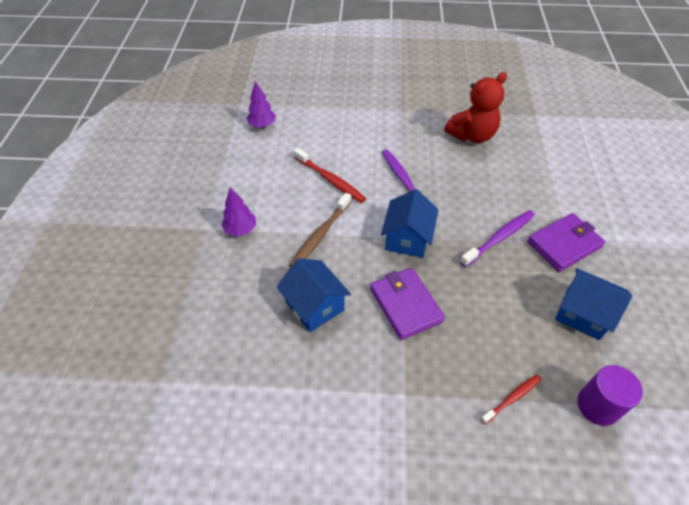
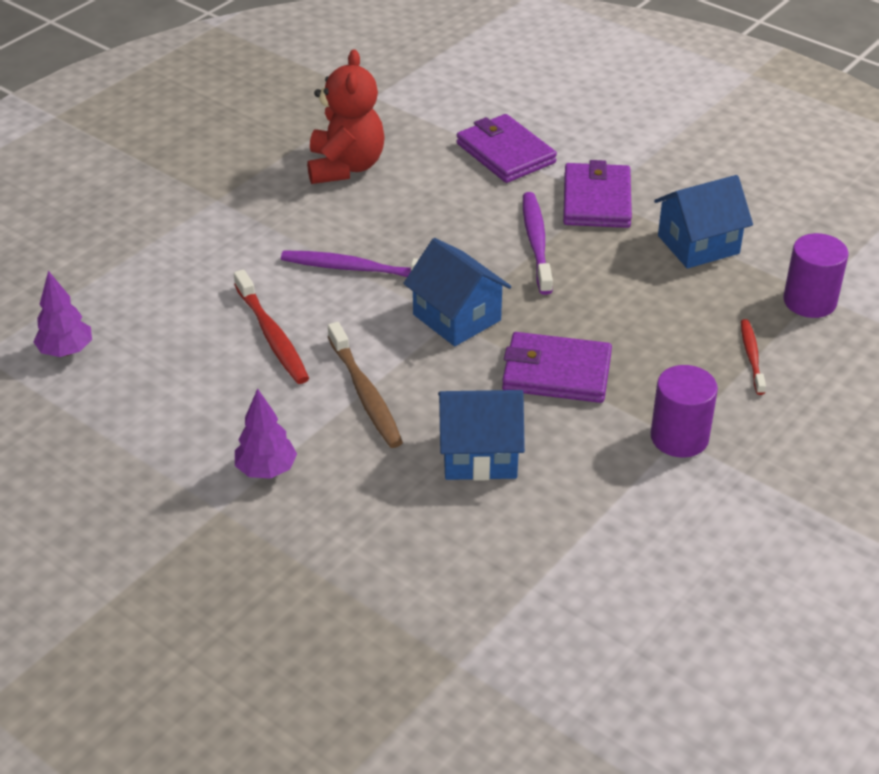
camera: 55 degrees left, 10 degrees down
(330, 179) = (271, 335): red toothbrush -> red toothbrush turned 75 degrees clockwise
(406, 396) = (679, 437): none -> purple cylinder
(555, 185) = (505, 153): none -> purple wallet

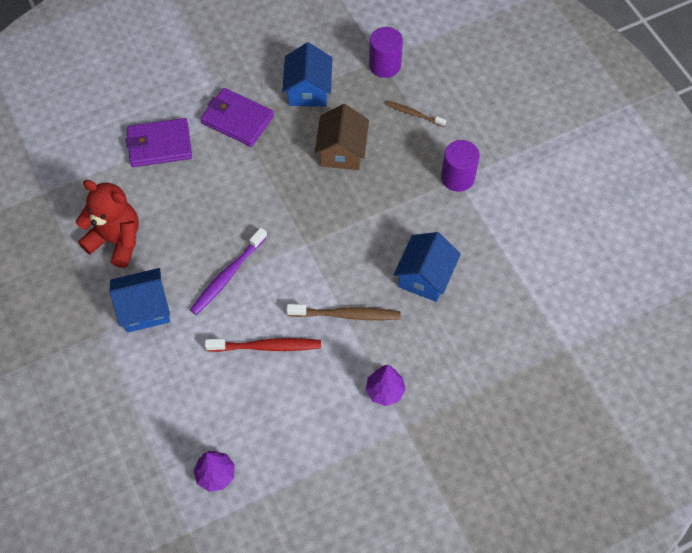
camera: 65 degrees left, 20 degrees up
(456, 317) = (304, 240): blue house -> blue house (144, 309)
(536, 243) = (259, 169): purple toothbrush -> none
(556, 373) = (379, 211): purple wallet -> none
(625, 306) = (342, 151): none -> brown house
(752, 357) = (414, 114): red toothbrush -> brown toothbrush

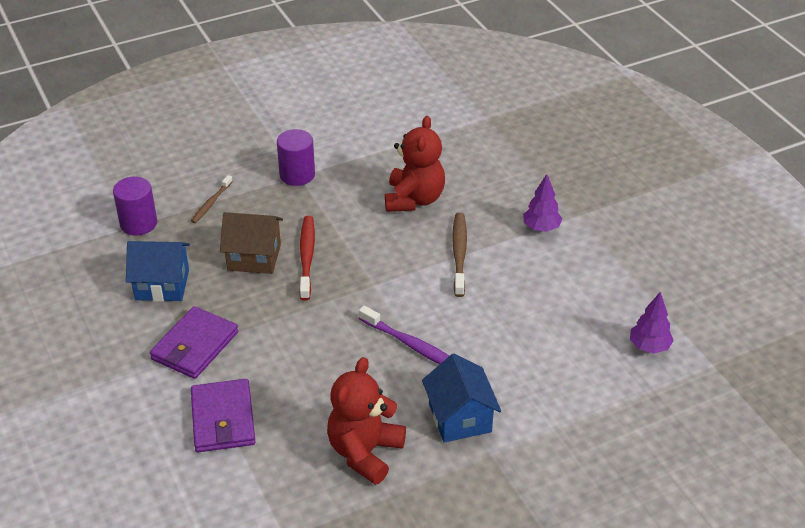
camera: 90 degrees left, 20 degrees down
(266, 346) = (500, 313): red toothbrush -> red toothbrush (307, 257)
(425, 277) = (414, 199): blue house -> red teddy bear

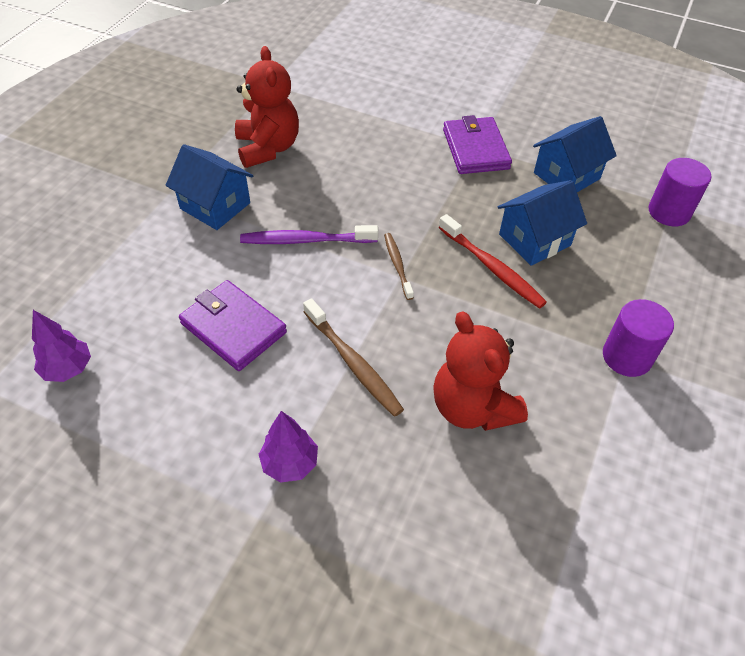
camera: 140 degrees right, 10 degrees up
(211, 203) = (649, 269): brown toothbrush -> brown toothbrush (397, 265)
(223, 419) = (391, 119): purple wallet -> purple wallet (233, 328)
(254, 257) = (534, 240): brown house -> blue house

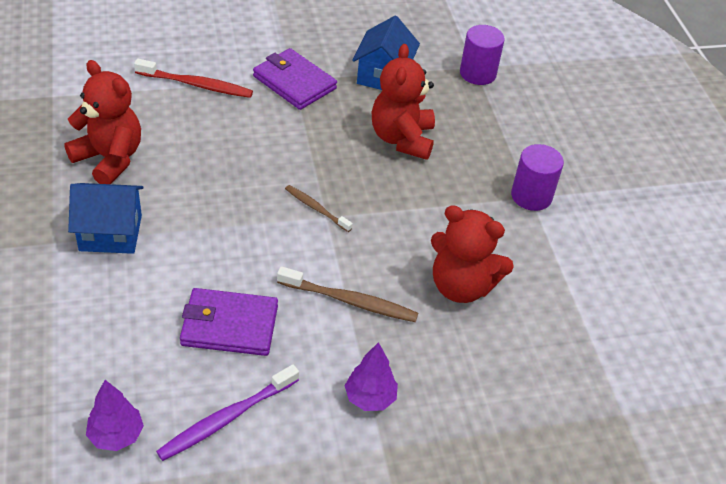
camera: 40 degrees left, 5 degrees down
(306, 240) = (223, 224): purple toothbrush -> purple toothbrush (227, 418)
(491, 267) = (388, 175): red toothbrush -> red toothbrush (196, 85)
(534, 240) = (402, 139): blue house -> red teddy bear

